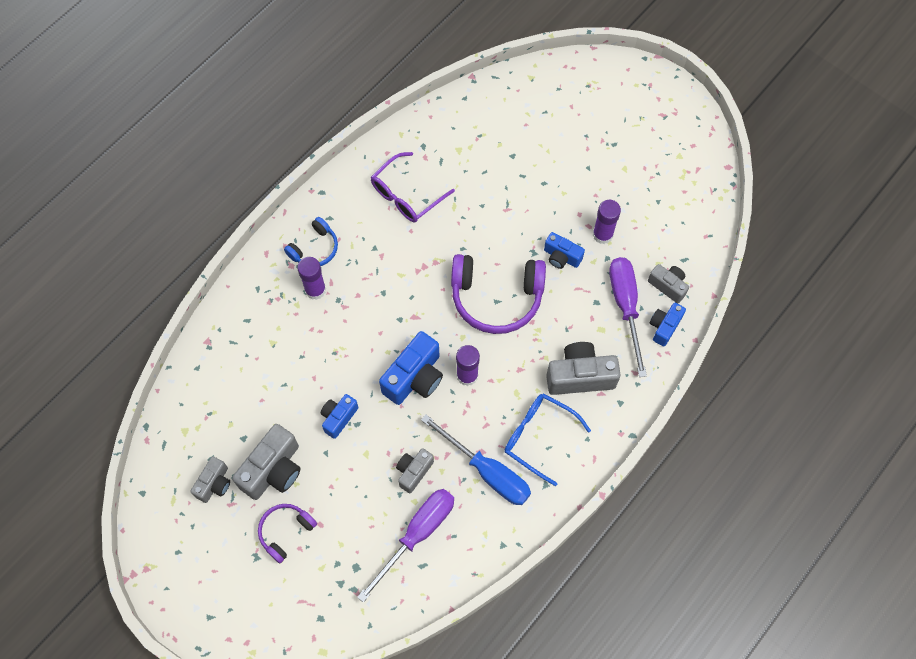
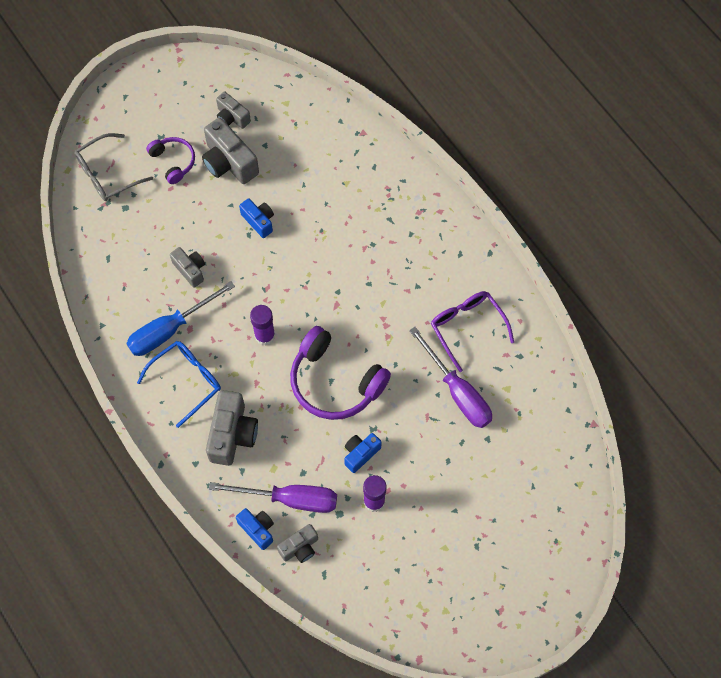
camera: 105 degrees right, 0 degrees up
(314, 248) = (430, 235): blue headphones -> none
(315, 290) = (388, 227): purple glue stick -> none
(318, 602) = (107, 174): none -> grey glasses
(415, 377) = (276, 291): blue camera -> none
(417, 534) = (135, 260): purple screwdriver -> purple screwdriver (457, 392)
(496, 297) = (335, 381): purple headphones -> purple headphones turned 75 degrees counterclockwise

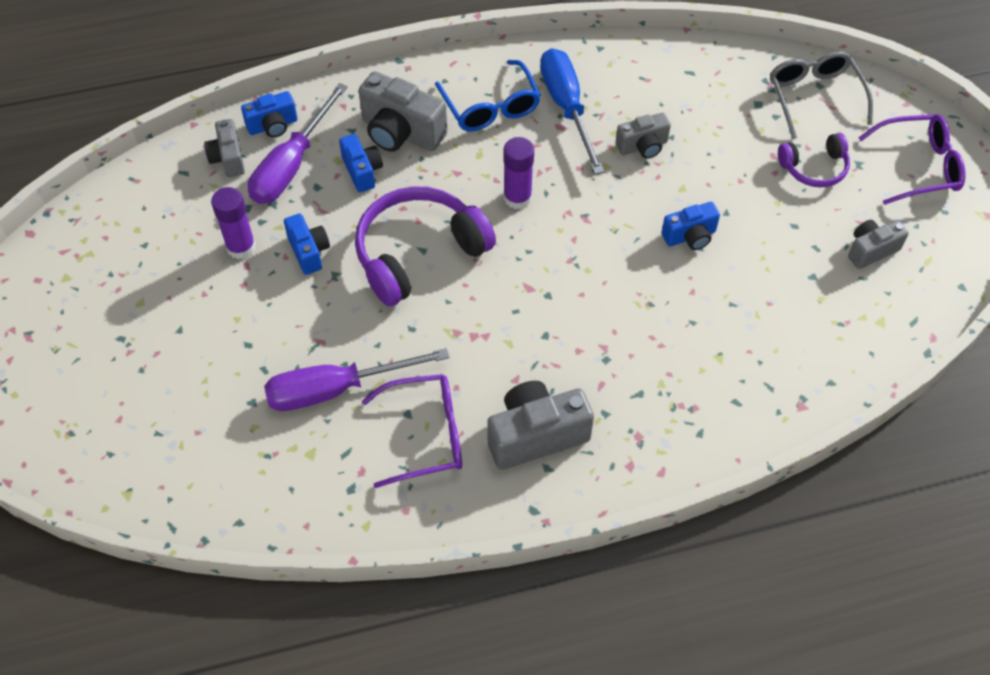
camera: 110 degrees right, 10 degrees down
(151, 102) = (919, 166): none -> purple glasses
(229, 162) = (795, 227): grey camera -> grey camera (536, 435)
(278, 447) = (362, 171): none -> blue camera

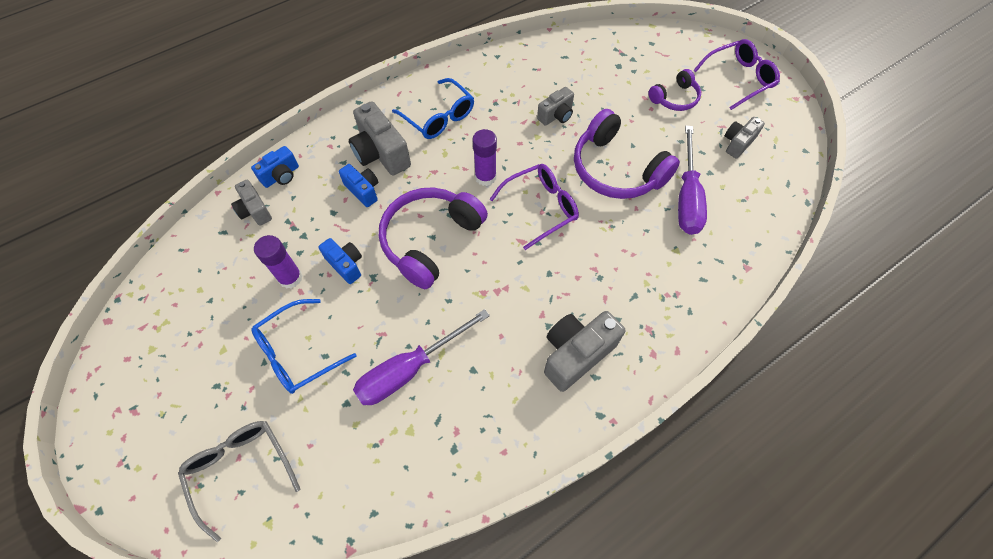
camera: 20 degrees left, 5 degrees up
(219, 332) = (297, 353): none -> blue glasses
(291, 165) = (307, 201): purple screwdriver -> purple screwdriver (687, 197)
(401, 132) = (381, 153): grey camera -> grey camera turned 45 degrees clockwise
(426, 435) = (494, 383): purple glasses -> purple glasses (541, 207)
(567, 107) = (492, 103): blue screwdriver -> none
(690, 236) = (616, 169): blue camera -> purple headphones
(814, 97) = (652, 51): grey glasses -> grey glasses (241, 469)

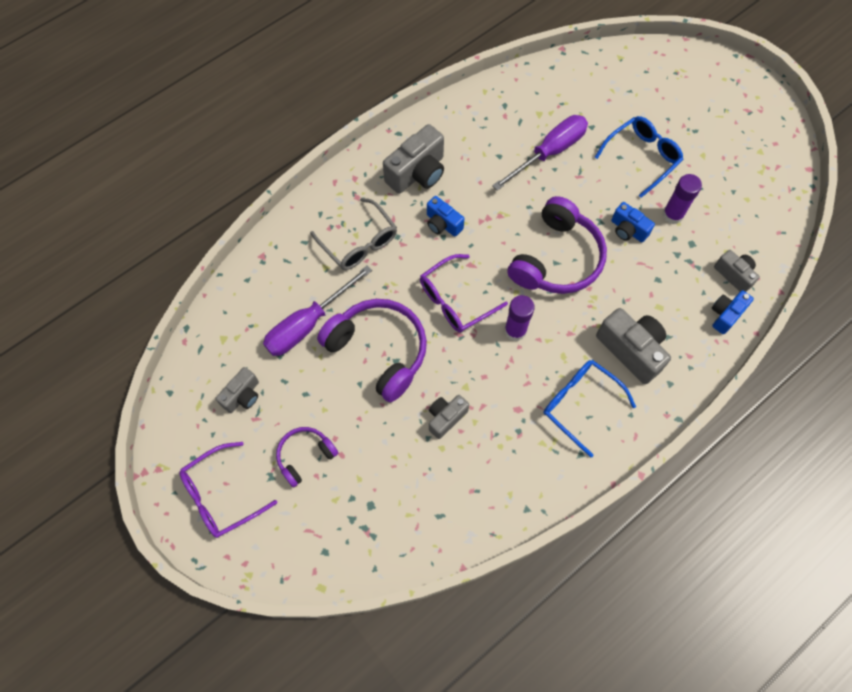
camera: 175 degrees right, 5 degrees up
(241, 469) = (651, 83): grey glasses -> grey glasses (359, 243)
(363, 190) = (636, 305): blue camera -> blue camera (442, 224)
(687, 197) = (308, 324): purple screwdriver -> purple screwdriver turned 135 degrees counterclockwise

